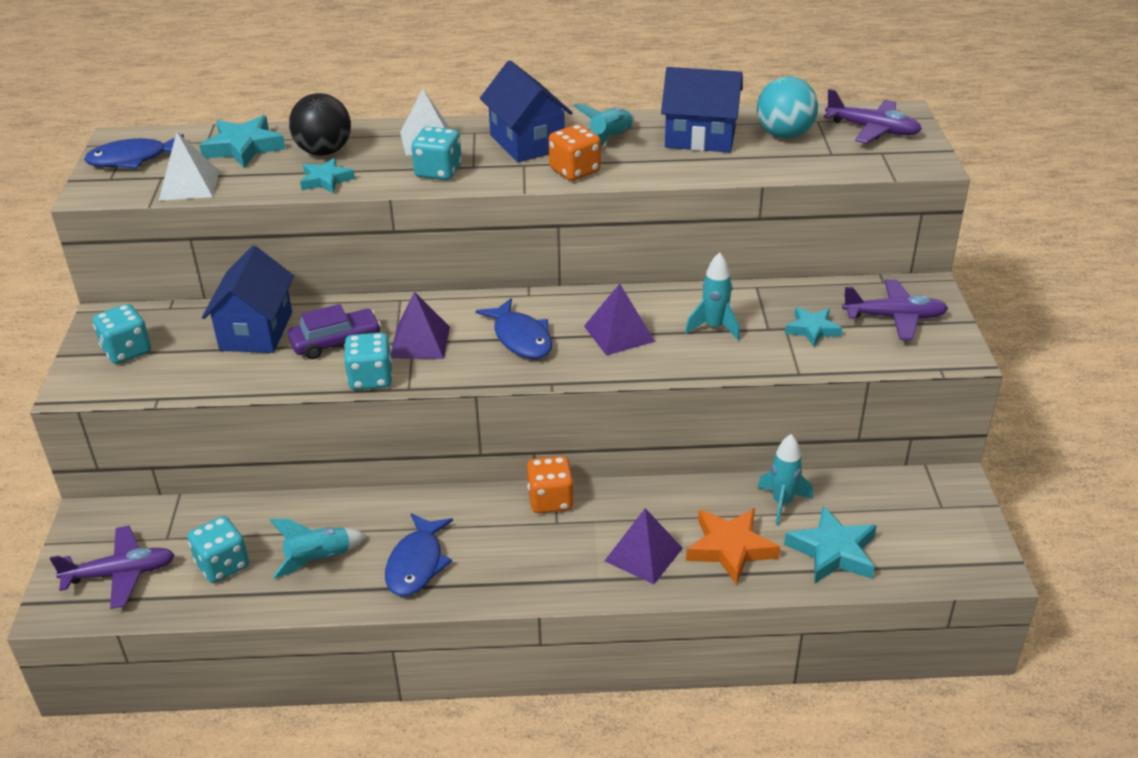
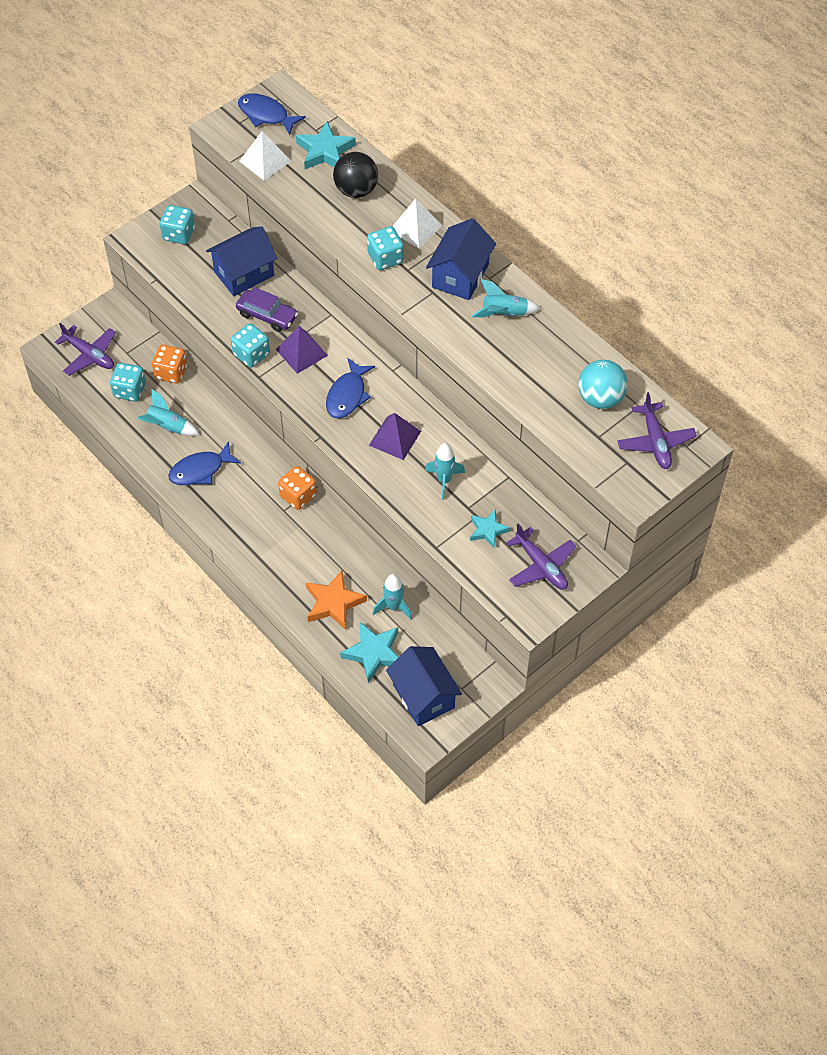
camera: 50 degrees right, 20 degrees up
(326, 180) = (327, 215): turquoise star -> none
(575, 171) = (449, 321): orange dice -> orange dice (171, 372)
(643, 554) = (294, 565): purple pyramid -> none
(700, 138) = (552, 357): blue house -> blue house (423, 696)

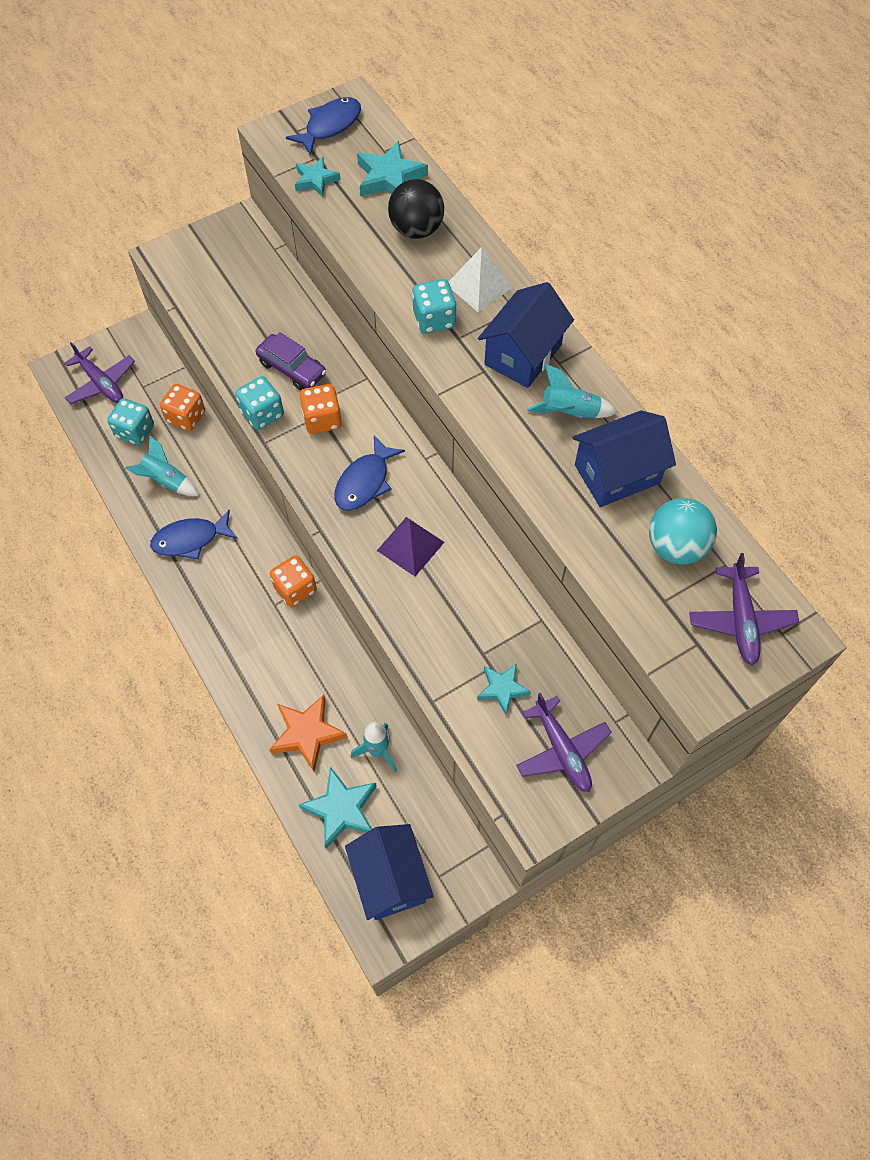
camera: 10 degrees right, 5 degrees up
(179, 234) = (214, 257): turquoise dice -> none
(244, 274) = (277, 314): blue house -> blue house (617, 474)
(265, 161) = (315, 180): white pyramid -> turquoise star
(266, 115) = (330, 126): blue fish -> blue fish turned 90 degrees clockwise
(301, 352) = (322, 419): purple pyramid -> orange dice
(444, 480) = (460, 611): turquoise rocket -> none

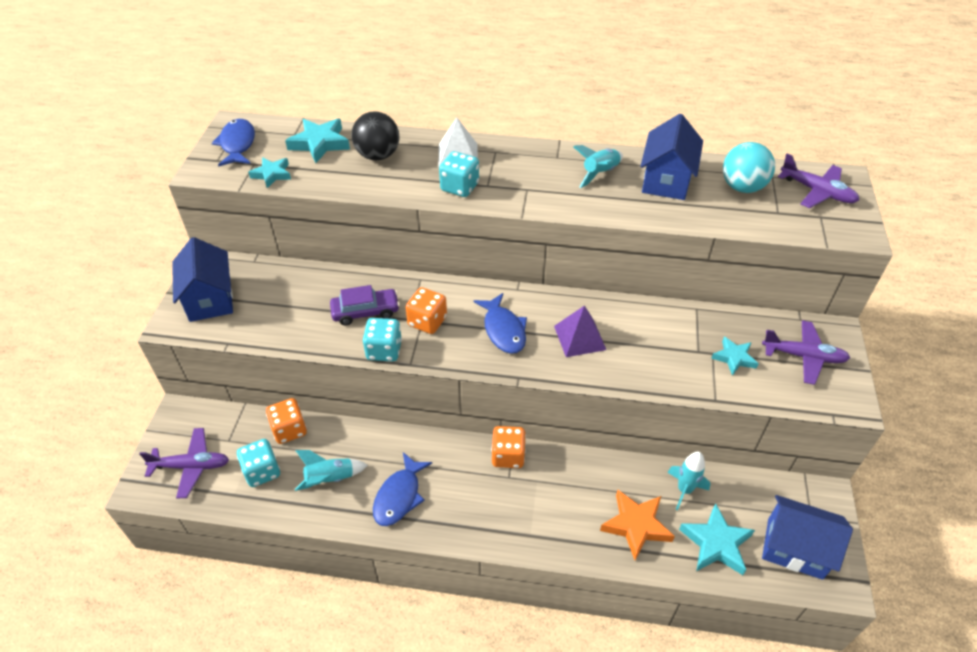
camera: 50 degrees left, 15 degrees down
(523, 355) = (534, 167): blue house -> blue house (210, 299)

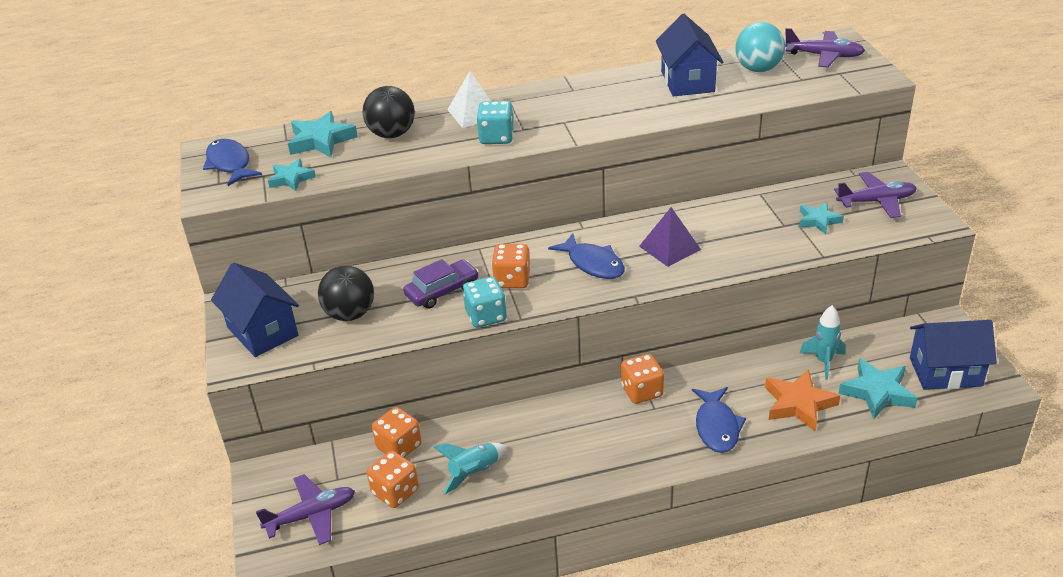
camera: 20 degrees left, 10 degrees down
(262, 471) = (395, 492): turquoise dice -> orange dice
(283, 307) = (350, 314): none -> black ball
(399, 496) = (556, 461): blue fish -> blue fish (717, 427)
(600, 173) = (623, 92): turquoise rocket -> none

